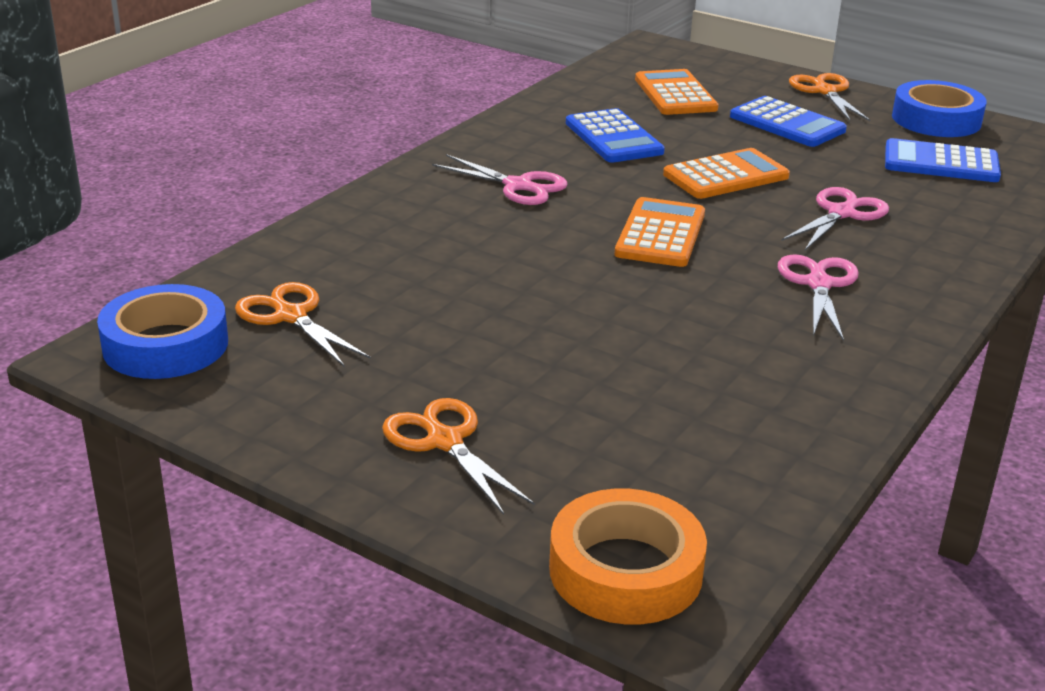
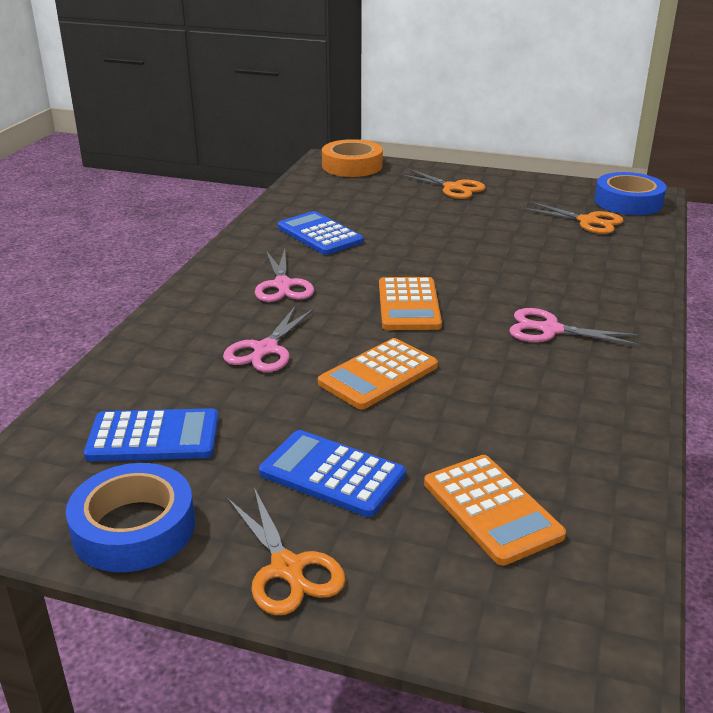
camera: 165 degrees right, 0 degrees up
(613, 138) = (513, 407): blue calculator -> blue calculator (319, 234)

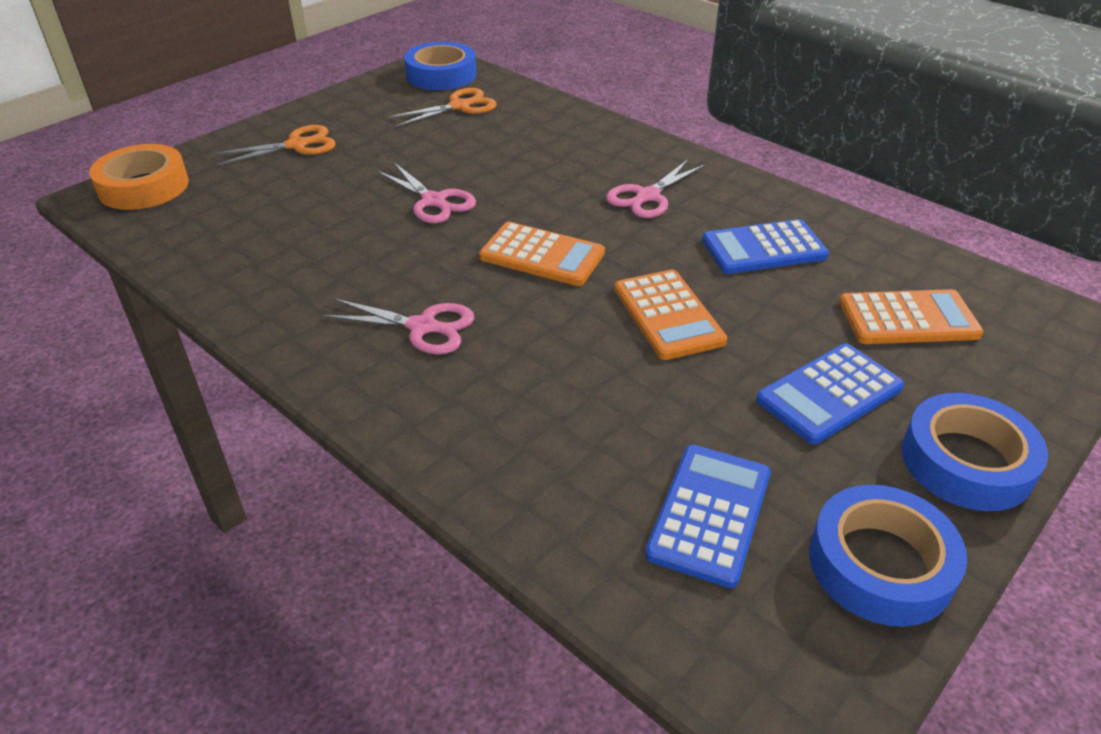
camera: 65 degrees left, 10 degrees up
(265, 349) = (567, 378): pink scissors -> pink scissors (434, 201)
(287, 568) = (966, 461): orange scissors -> blue tape
(319, 234) = (315, 264): blue calculator -> blue calculator (764, 248)

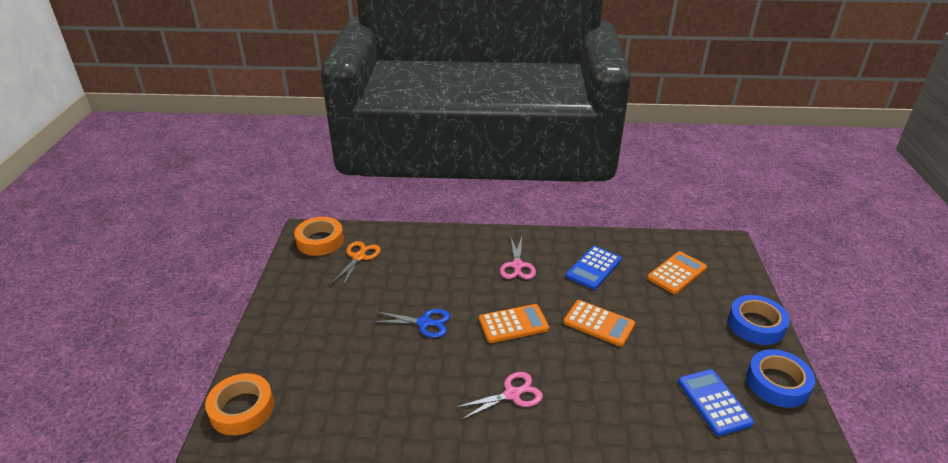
camera: 40 degrees left, 5 degrees down
(297, 145) = (299, 329): orange scissors -> none
(434, 201) = (424, 323): pink scissors -> blue scissors
(441, 75) = (320, 241): blue tape -> orange tape
(829, 394) = (690, 324): blue calculator -> none

